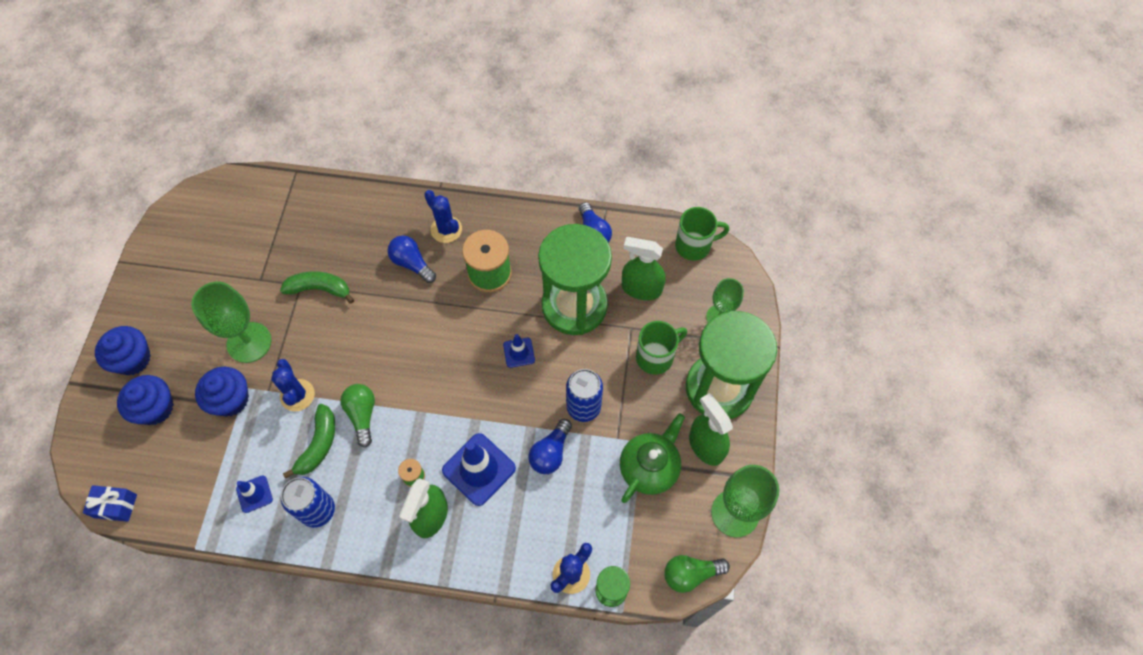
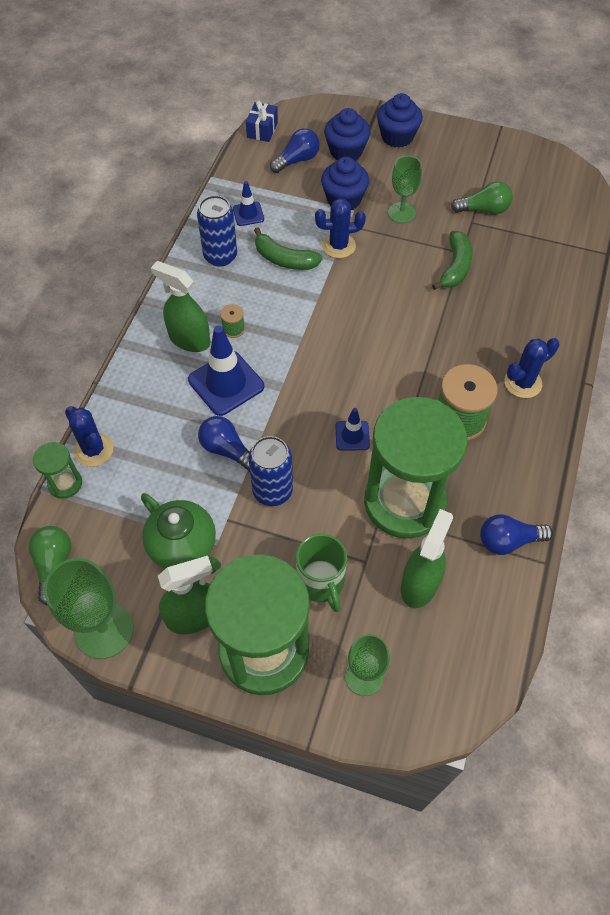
camera: 100 degrees right, 5 degrees down
(249, 342) = (401, 213): green goblet -> green goblet, size x0.65
(362, 415) = (307, 293): green light bulb -> green light bulb (483, 210)
(412, 263) = (479, 347): blue light bulb -> blue light bulb (297, 160)
(694, 245) = (479, 668): green mug -> none

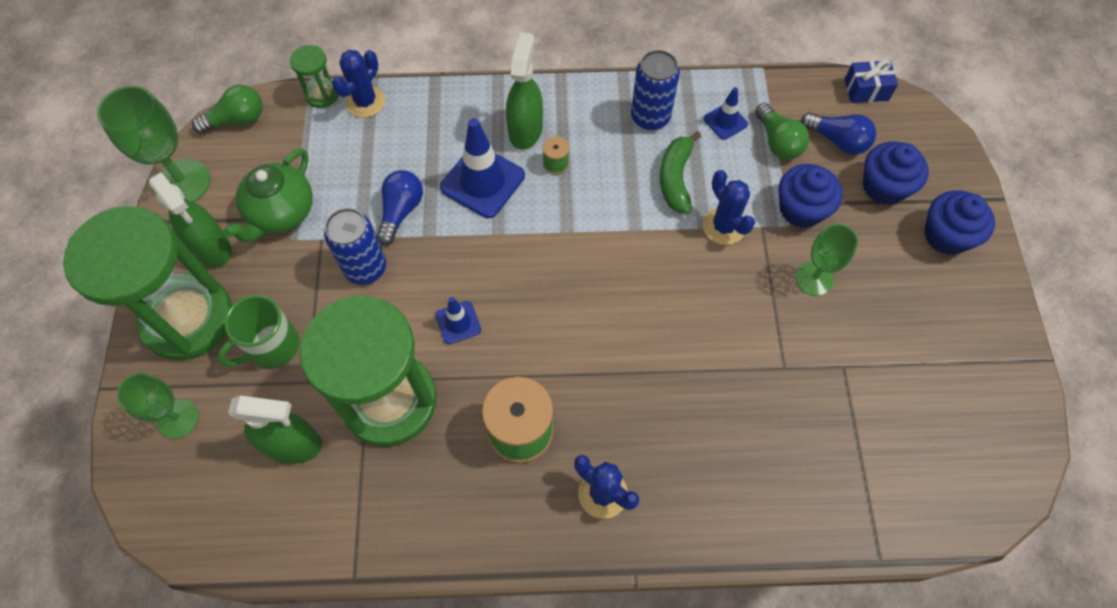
camera: 70 degrees right, 5 degrees up
(455, 267) = (754, 366): green banana -> none
(483, 210) = (873, 375): green light bulb -> green light bulb (777, 141)
(508, 541) = (371, 528): blue light bulb -> none

